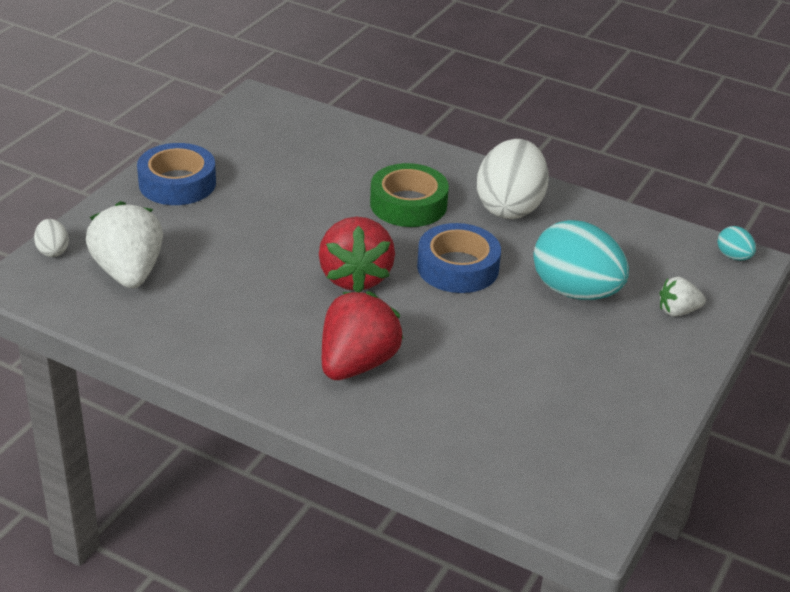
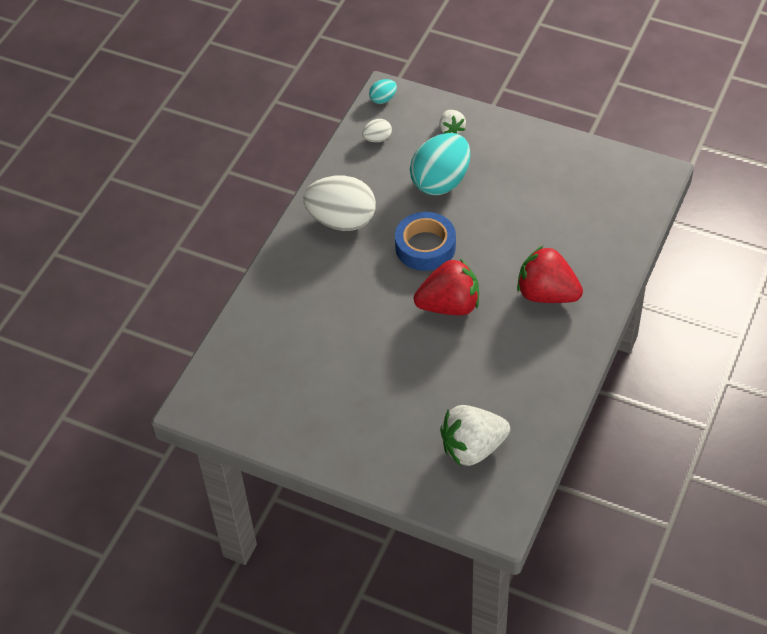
camera: 90 degrees left, 15 degrees up
(53, 251) = (454, 507): white egg -> white egg (377, 138)
(177, 183) = (342, 441): blue tape -> none
(408, 204) = (348, 282): green tape -> none

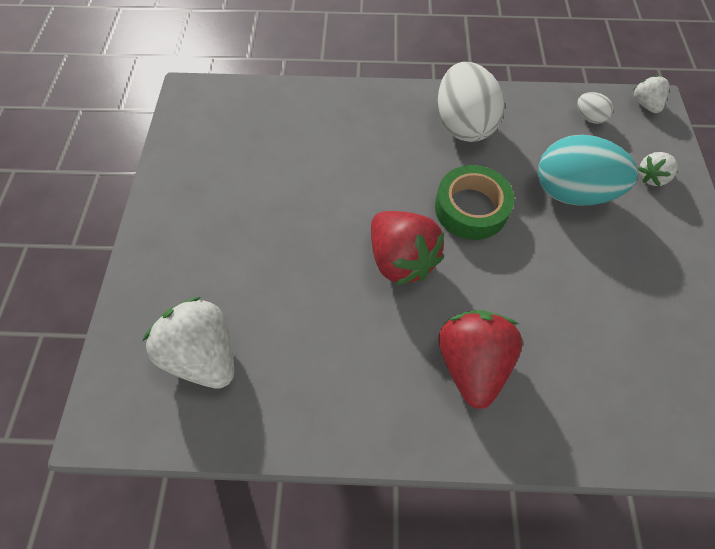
camera: 65 degrees right, 10 degrees up
(383, 99) = (645, 104): turquoise egg -> white strawberry
(425, 247) = (471, 208): blue tape -> green tape

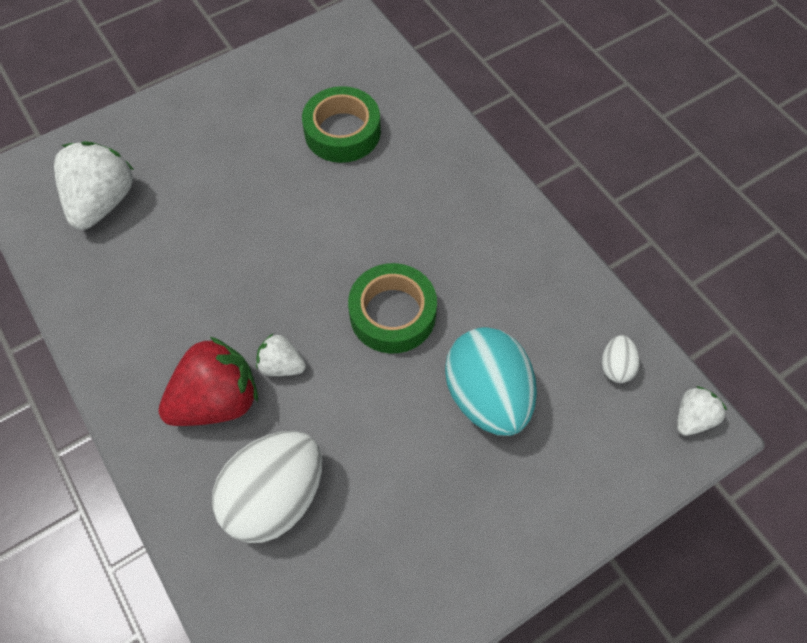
camera: 55 degrees right, 0 degrees up
(287, 152) = (342, 132): none -> green tape
(401, 259) = (288, 287): red strawberry -> none
(463, 125) = (498, 252): white egg -> white egg (275, 496)
(651, 177) = (576, 470): white strawberry -> white strawberry (281, 365)

